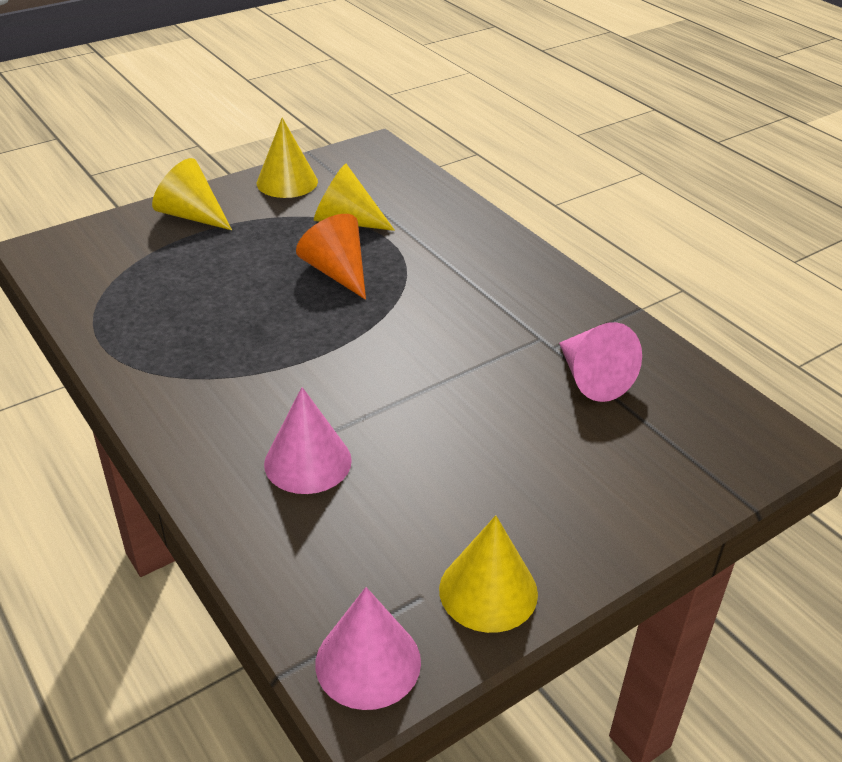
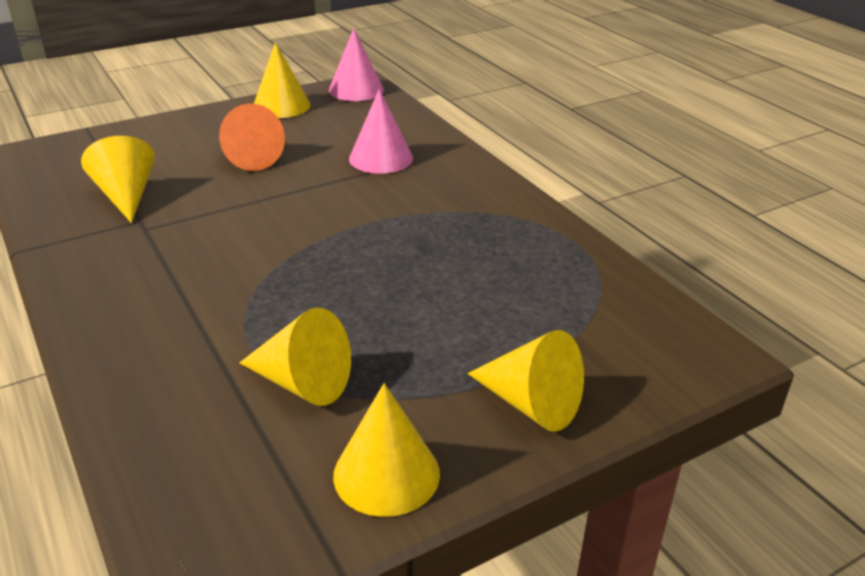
camera: 175 degrees left, 5 degrees down
(337, 272) = (331, 304): orange cone -> orange cone (250, 157)
(592, 378) = (126, 196): pink cone -> yellow cone

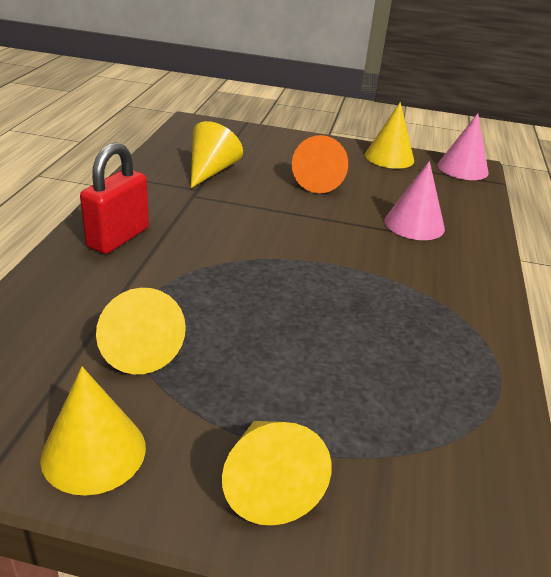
camera: 40 degrees right, 0 degrees up
(131, 307) = (118, 238): none -> red padlock

